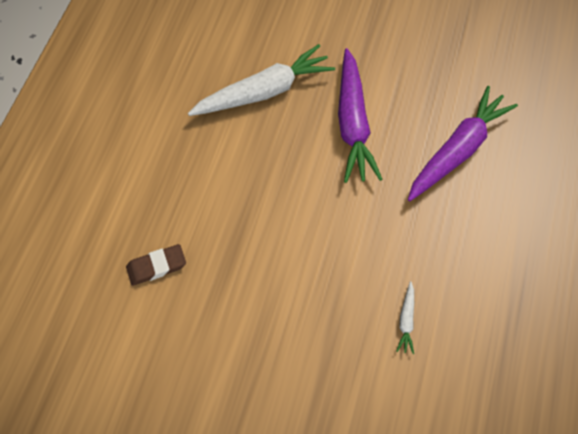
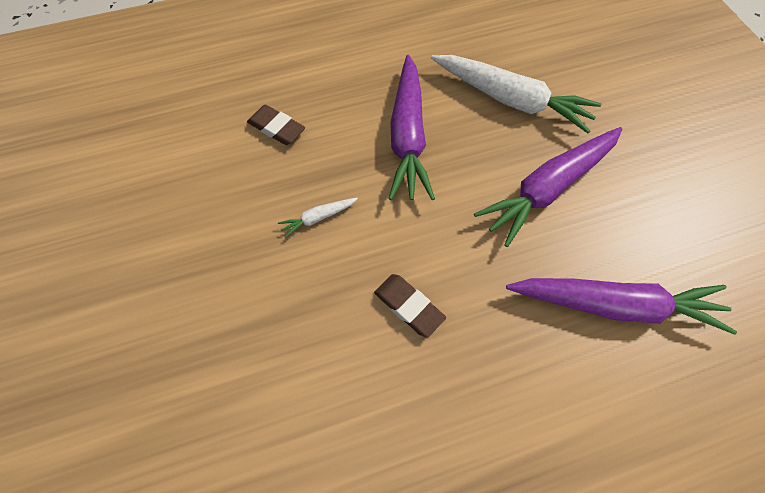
camera: 55 degrees right, 0 degrees up
(240, 179) = (408, 135): none -> purple carrot
(377, 268) = (408, 306): none -> brown eraser
(406, 320) = (372, 371): white carrot -> white carrot (318, 218)

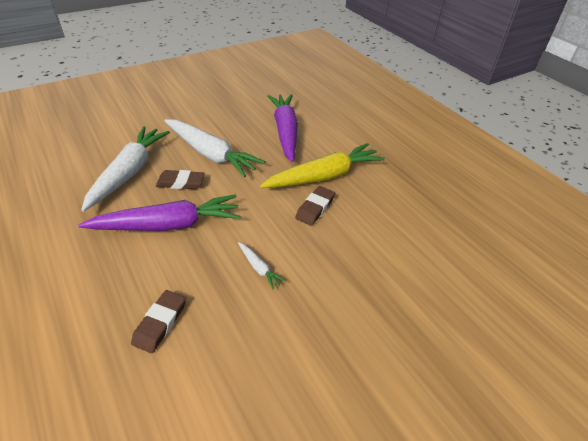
camera: 105 degrees left, 20 degrees down
(481, 339) = (323, 176): none -> yellow carrot
(485, 151) = (180, 183): none -> brown eraser
(549, 188) = (210, 154): purple carrot -> white carrot

